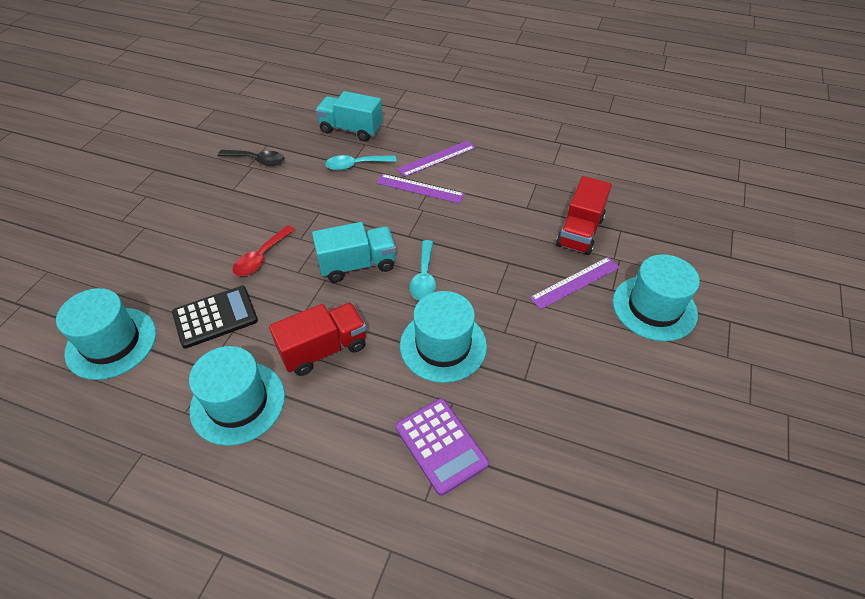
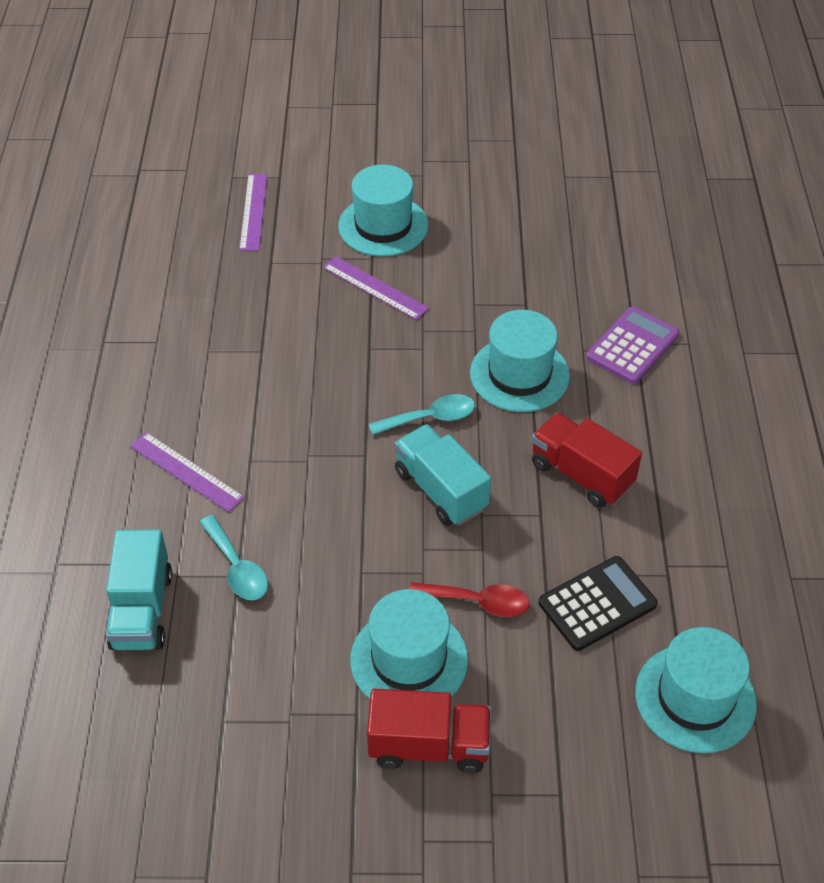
camera: 110 degrees left, 0 degrees up
(215, 317) = (597, 604): black calculator -> black calculator turned 105 degrees clockwise
(238, 402) = (688, 522): turquoise hat -> turquoise hat (409, 659)
(257, 160) = (271, 714): black spoon -> none
(420, 189) = (264, 471): purple ruler -> purple ruler (254, 212)
(580, 232) = (288, 296): red truck -> red truck (429, 745)

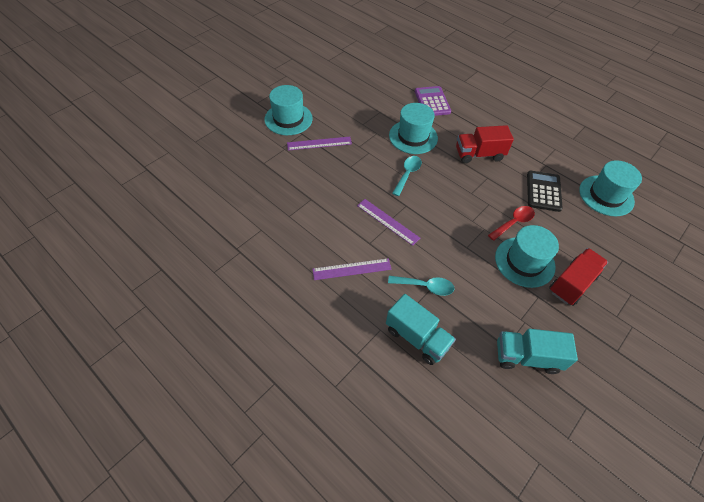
camera: 50 degrees left, 5 degrees up
(254, 212) = (226, 148): purple ruler -> purple ruler (388, 221)
(440, 490) = (447, 196): turquoise truck -> turquoise truck (527, 357)

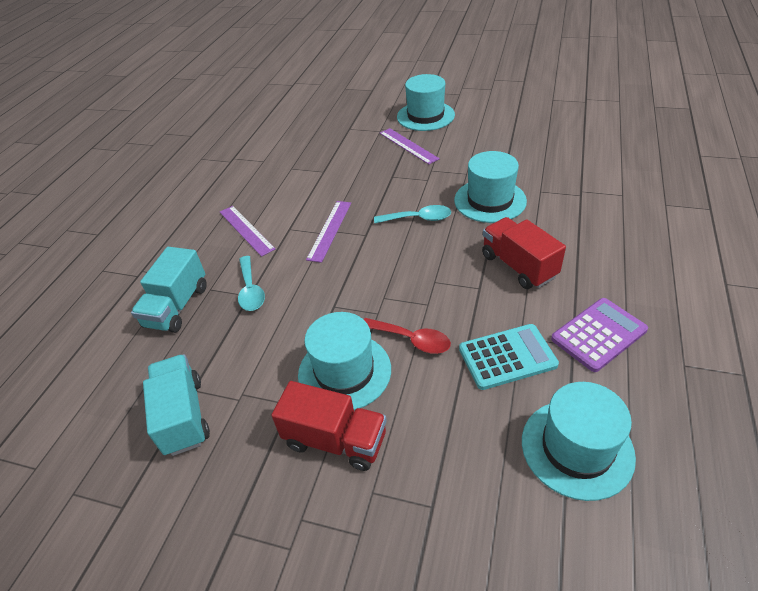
camera: 70 degrees right, 10 degrees down
(432, 102) = (578, 192): purple calculator -> purple calculator (598, 334)
(543, 191) = (507, 357): black calculator -> turquoise calculator

